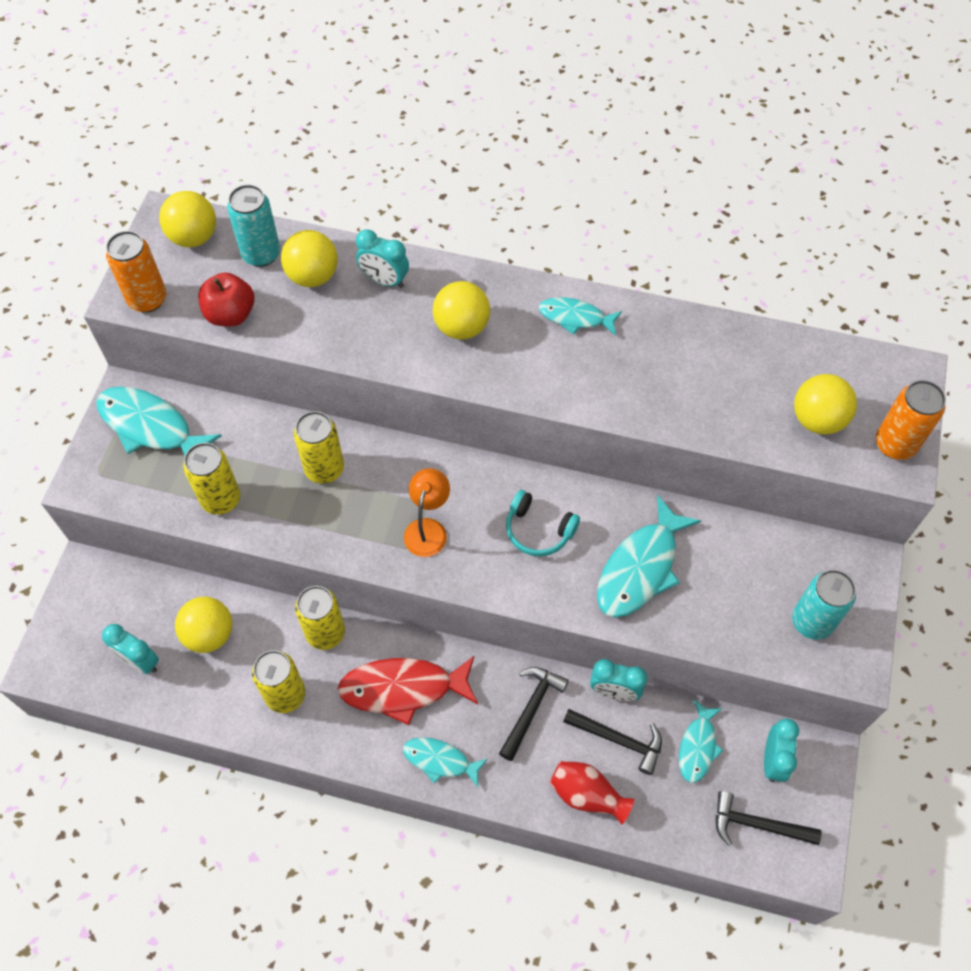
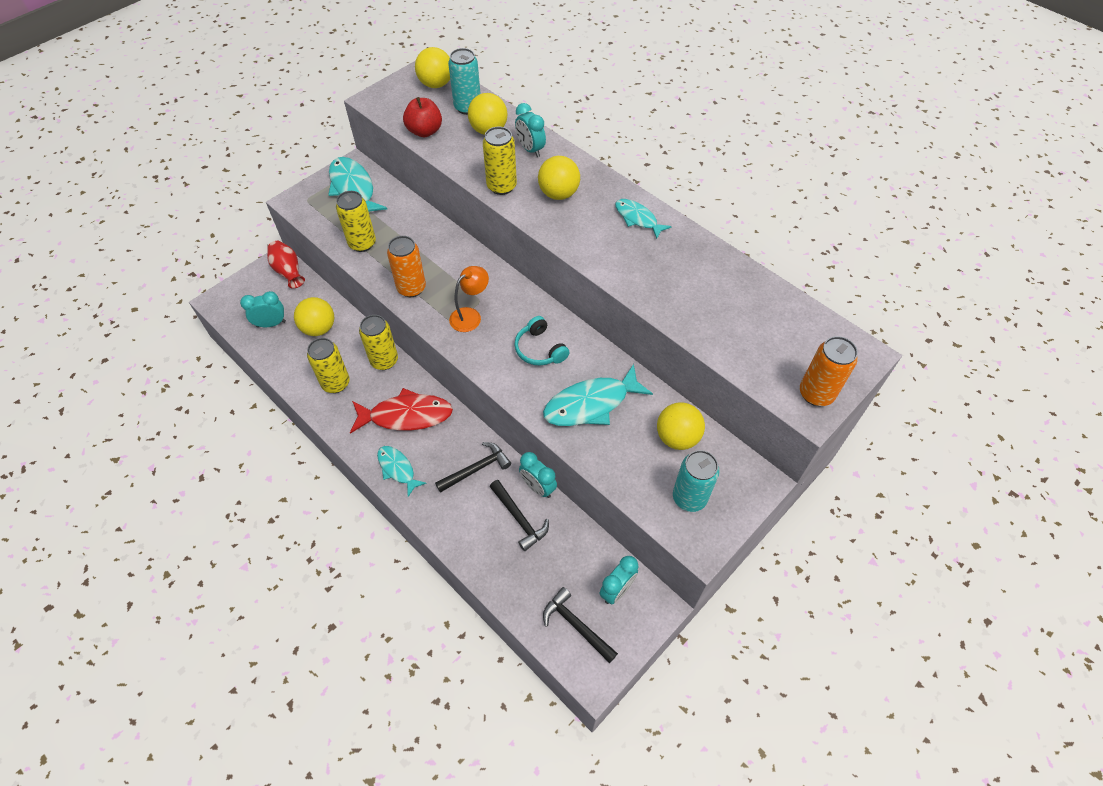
camera: 30 degrees right, 5 degrees down
(140, 661) = (271, 324): turquoise clock -> turquoise clock turned 105 degrees clockwise
(147, 299) = (385, 105): orange can -> orange can (411, 288)
(324, 469) = (434, 254): yellow can -> yellow can (501, 186)
(403, 689) = (406, 415): red fish -> red fish turned 150 degrees clockwise
(587, 795) = (474, 540): red vase -> red vase (288, 271)
(698, 746) = (570, 552): turquoise fish -> none
(817, 419) = (766, 351): yellow ball -> yellow ball (677, 437)

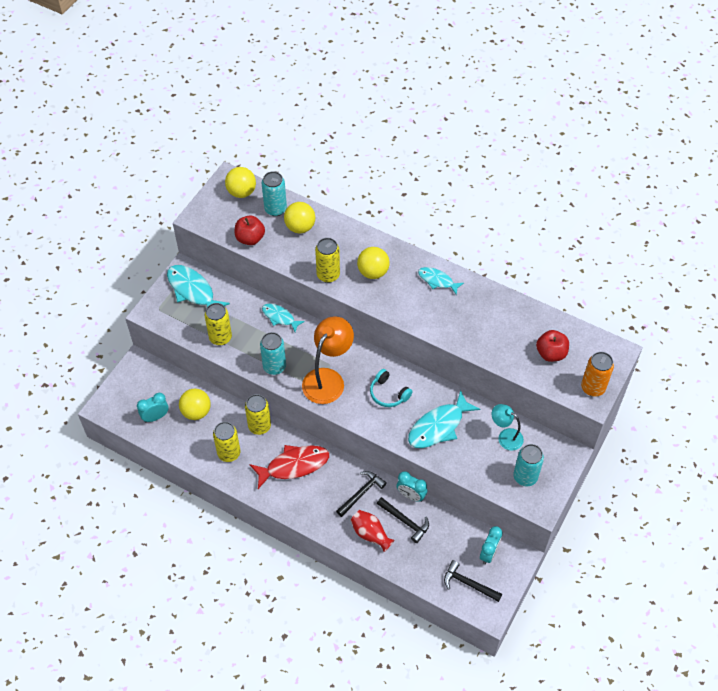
camera: 15 degrees left, 0 degrees up
(288, 271) = (149, 368): red vase -> red vase (370, 534)
(397, 469) = (303, 507): turquoise fish -> turquoise fish (280, 317)
(411, 288) = (274, 366): orange can -> turquoise can
(470, 315) = (328, 379): orange lamp -> orange lamp, size x1.73
(530, 149) = (338, 238): turquoise clock -> none
(677, 437) = (505, 436): yellow ball -> turquoise lamp
(766, 336) = (551, 353): none -> red apple

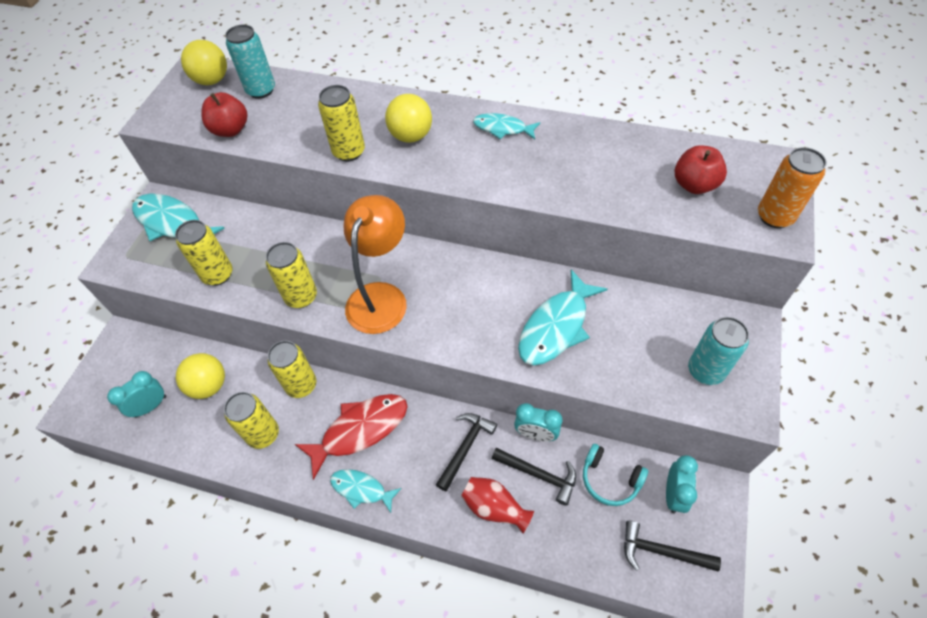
camera: 10 degrees left, 0 degrees up
(274, 366) = (301, 297): turquoise can -> yellow can
(280, 317) = (298, 231): turquoise fish -> turquoise fish (361, 489)
(300, 227) = (298, 104): yellow ball -> none
(388, 393) = (471, 297): turquoise headphones -> turquoise headphones (610, 479)
(505, 436) = (654, 319): turquoise lamp -> none

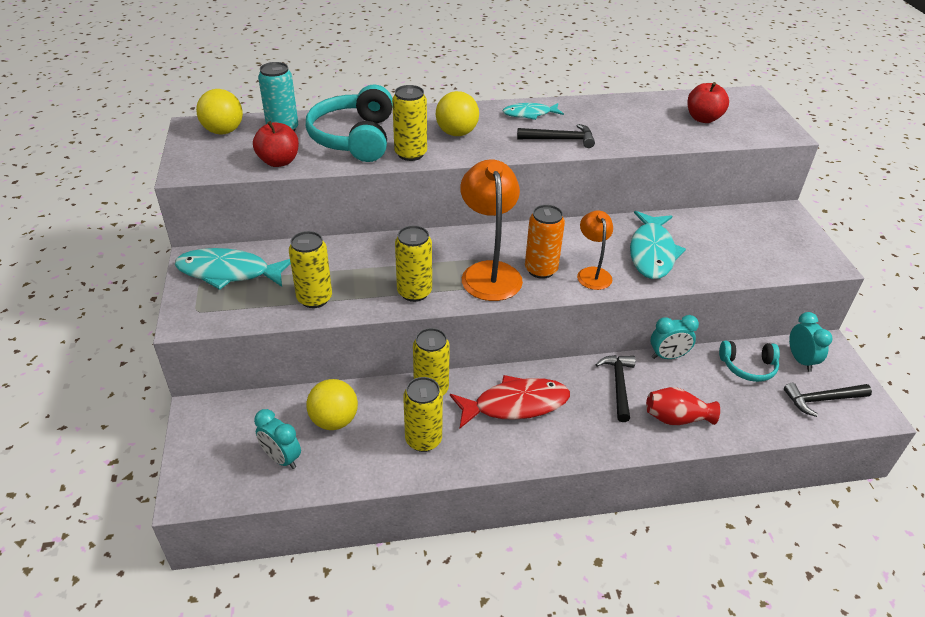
camera: 30 degrees left, 15 degrees down
(151, 406) = (281, 458): turquoise clock -> turquoise clock turned 75 degrees counterclockwise
(313, 117) = (354, 138): none -> turquoise headphones
(360, 430) = (515, 404): red fish -> red fish turned 45 degrees clockwise
(361, 489) = (552, 448): turquoise fish -> none
(476, 332) = (592, 273): none -> orange lamp
(539, 475) = (692, 383): black hammer -> black hammer (560, 139)
(705, 371) = (780, 249): turquoise can -> none
(774, 216) = (771, 125): orange can -> orange can (541, 270)

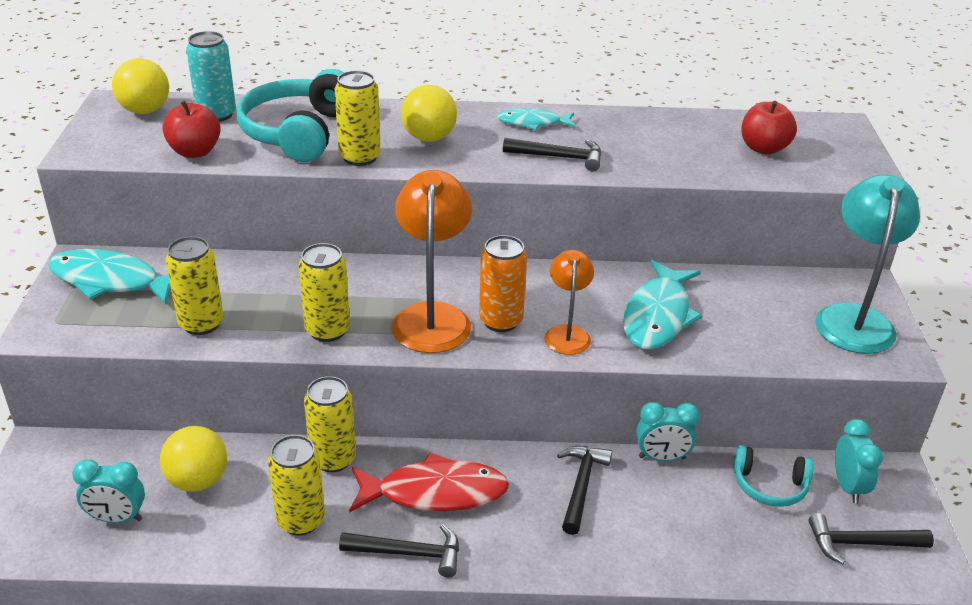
camera: 10 degrees right, 5 degrees down
(281, 458) = (117, 518): turquoise clock -> turquoise clock turned 45 degrees counterclockwise
(512, 453) = (408, 553): none -> black hammer
(676, 418) = (645, 540): red vase -> none
(787, 239) = (853, 318): none -> turquoise lamp

